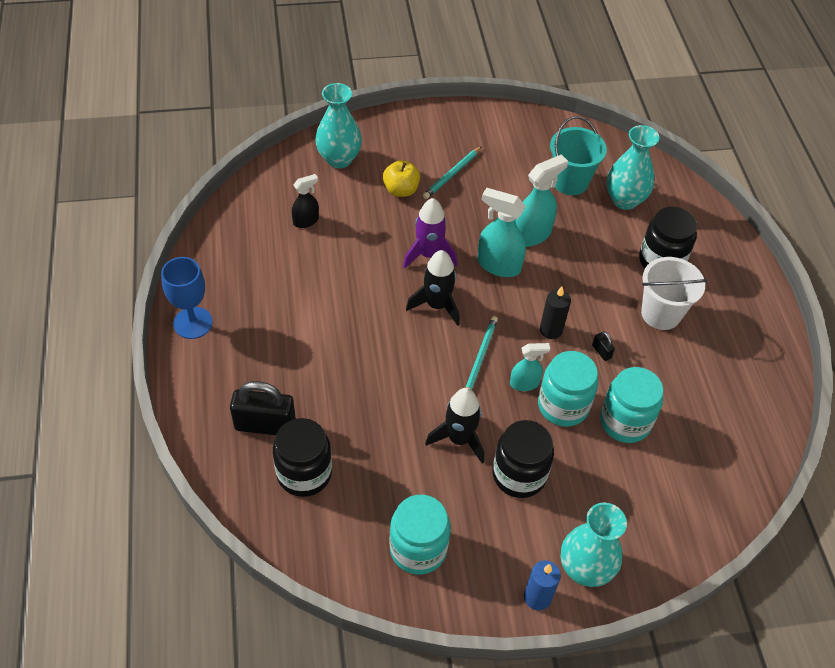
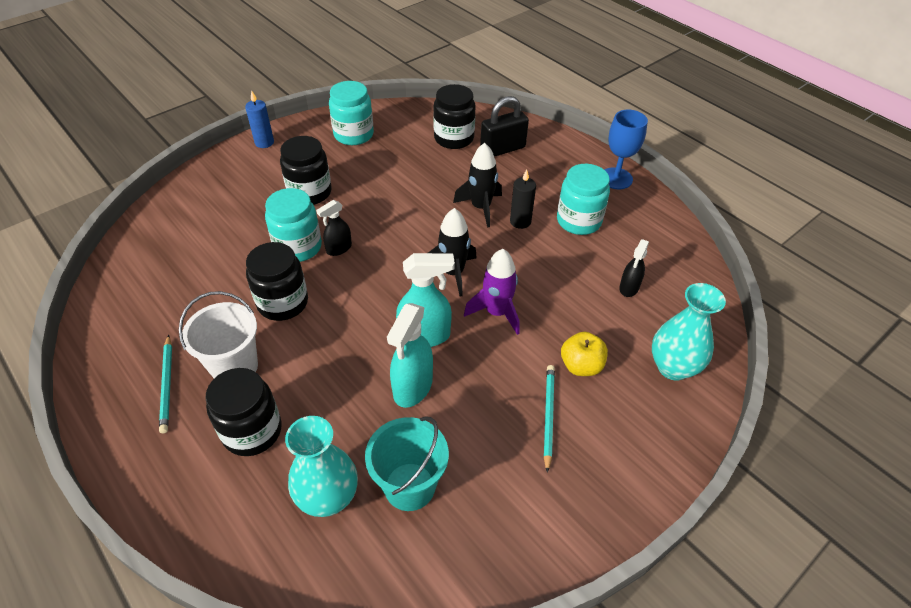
camera: 150 degrees right, 5 degrees down
(459, 439) = (366, 194): black rocket -> black rocket (481, 208)
(480, 358) = (387, 250): turquoise pencil -> turquoise pencil (167, 385)
(524, 383) = (339, 249): turquoise spray bottle -> black spray bottle
(551, 330) = (339, 300): black candle -> black candle (520, 221)
(585, 569) = (238, 165): turquoise vase -> none
(601, 352) = (283, 303): black padlock -> black jar
(625, 421) = (240, 258): turquoise jar -> turquoise jar (578, 221)

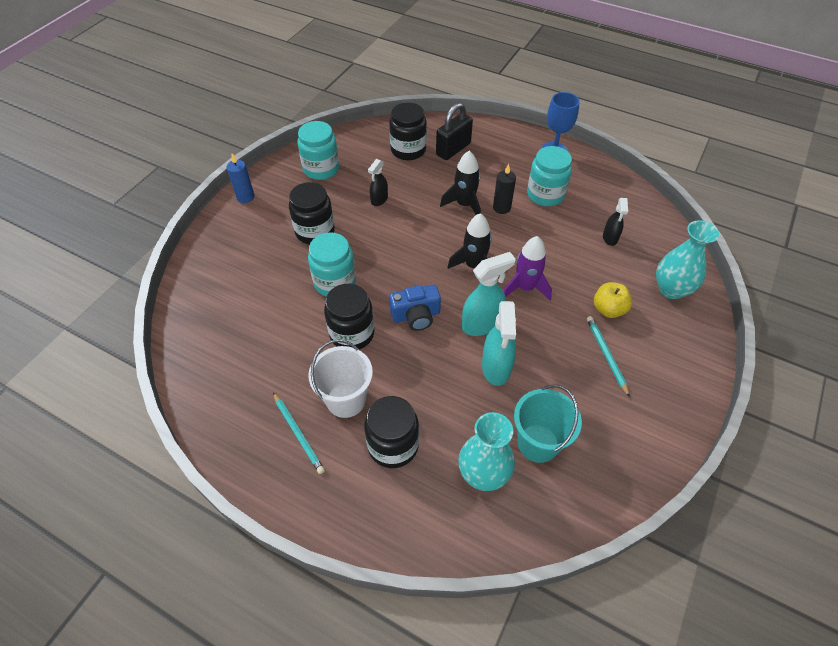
camera: 20 degrees left, 5 degrees up
(339, 249) = (370, 273): black spray bottle -> black spray bottle (379, 200)
(359, 305) = (416, 315): none -> blue camera

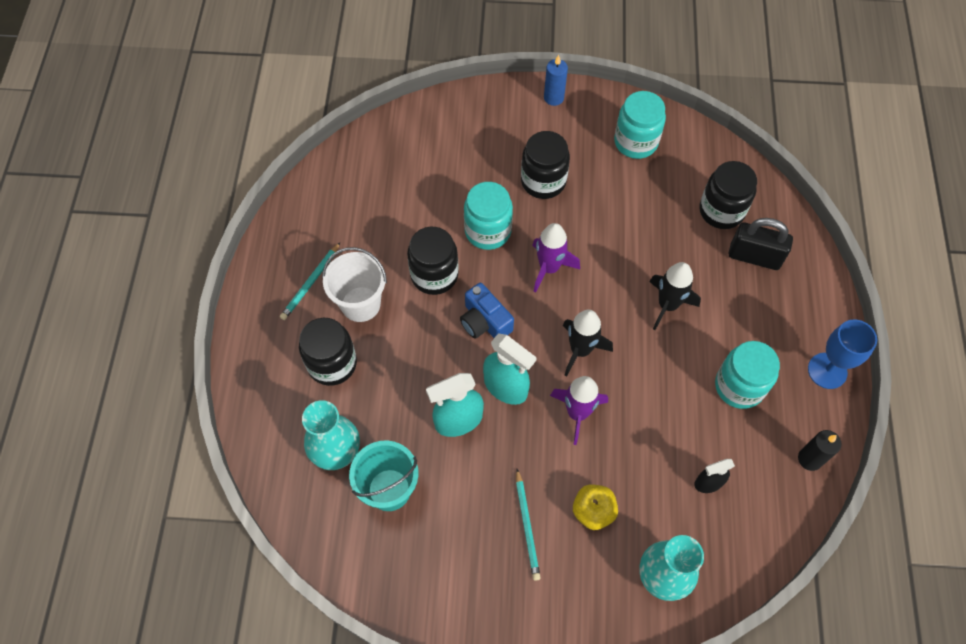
camera: 65 degrees right, 10 degrees up
(379, 200) = (623, 218): black spray bottle -> none
(393, 257) = (549, 268): none -> purple rocket
(501, 208) = (686, 346): black candle -> black candle (809, 459)
(606, 355) = (527, 526): turquoise pencil -> turquoise pencil turned 120 degrees clockwise

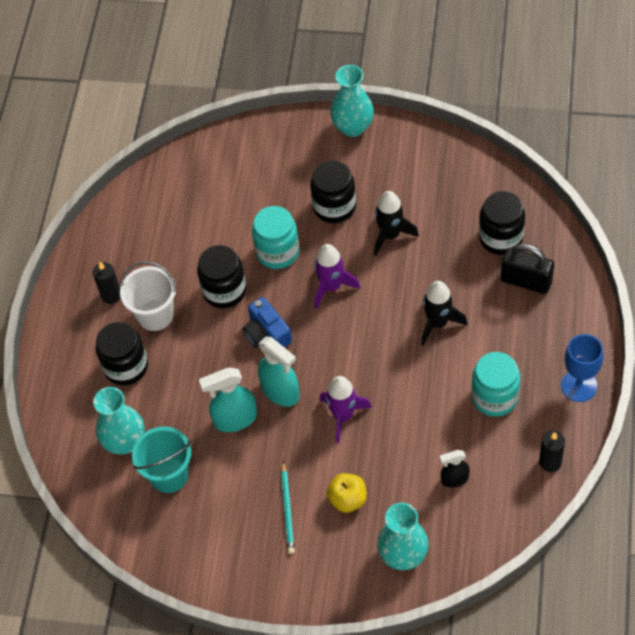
camera: 10 degrees right, 5 degrees down
(311, 283) = (111, 295): turquoise pencil -> black candle
(553, 98) = (353, 127): blue candle -> turquoise vase
(580, 350) = (352, 361): black rocket -> black rocket (390, 235)
(635, 142) = (427, 171): turquoise jar -> none

